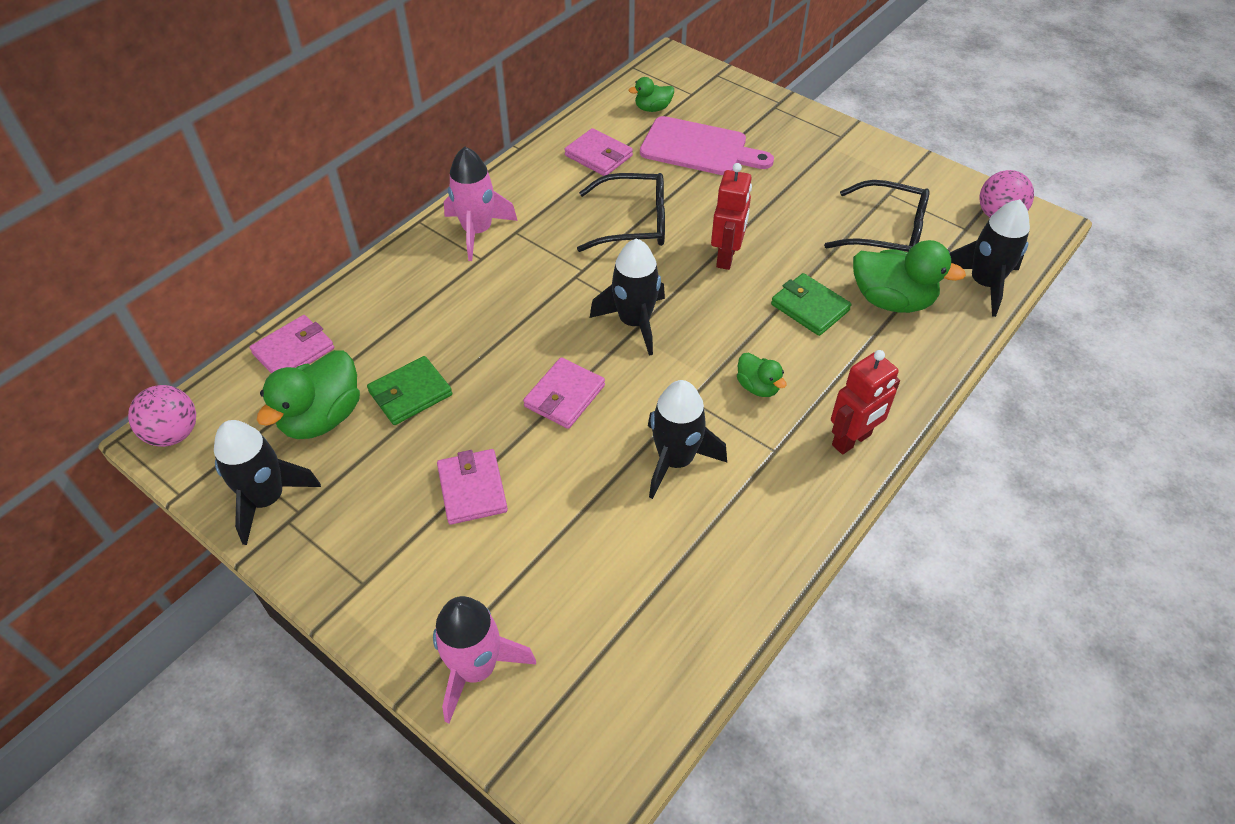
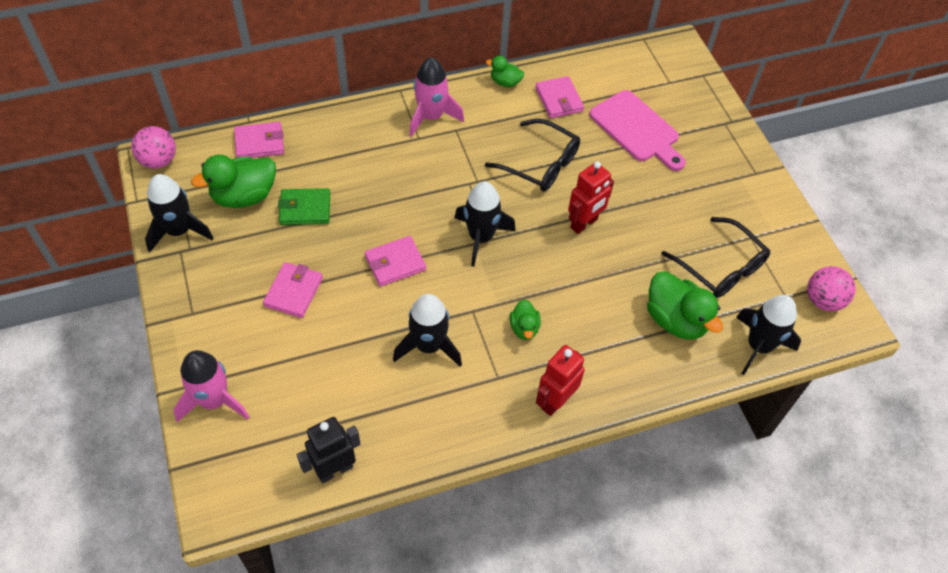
camera: 30 degrees right, 5 degrees up
(652, 108) = (629, 80): green duck -> green duck (505, 82)
(688, 655) = (334, 470): none -> black robot
(810, 307) = (610, 292): green wallet -> none
(852, 440) = (555, 401): red robot -> red robot turned 135 degrees clockwise

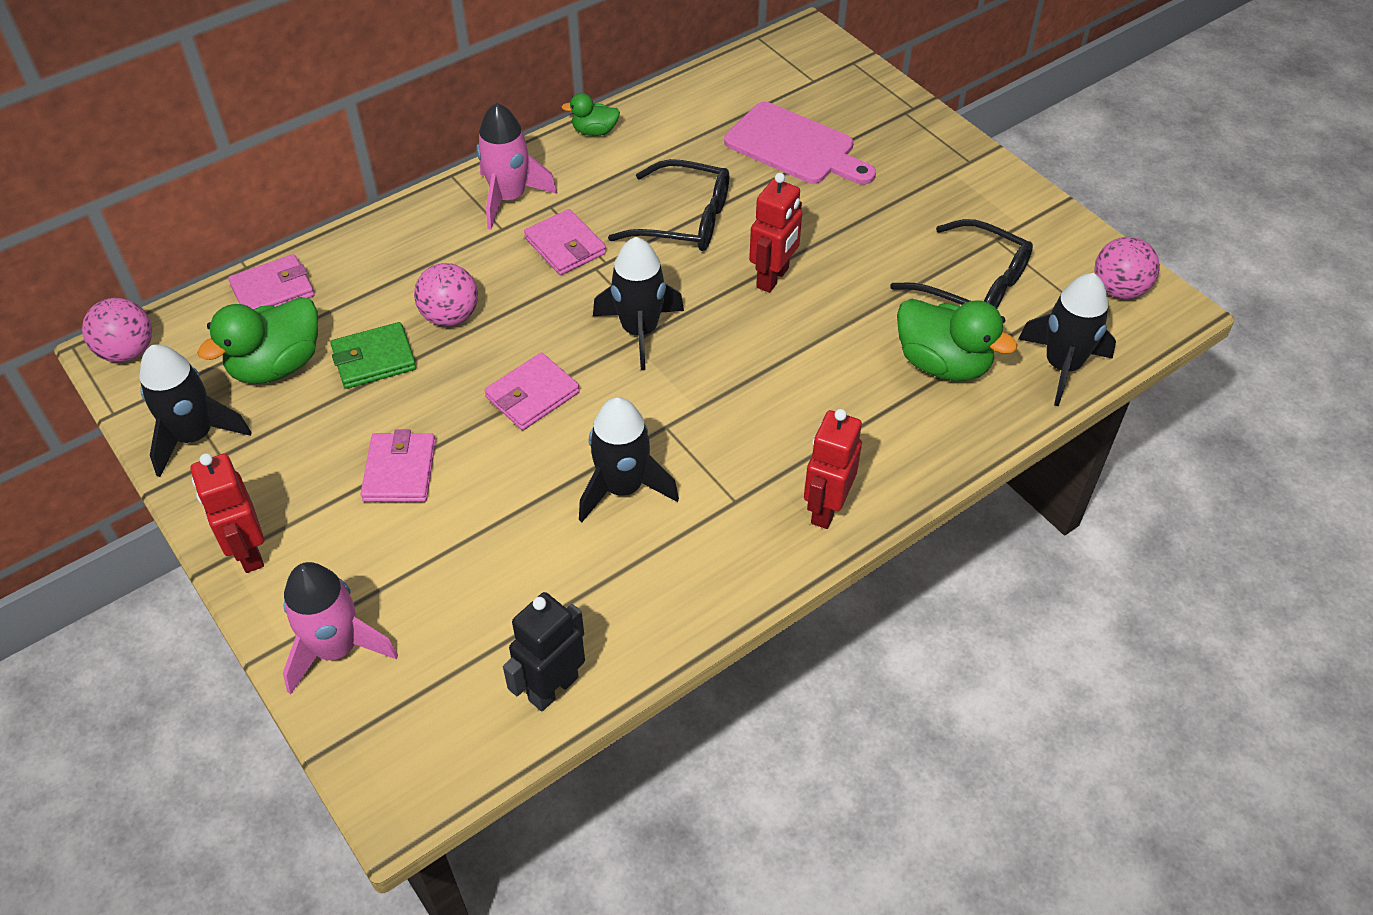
camera: 15 degrees left, 5 degrees down
(184, 319) = (248, 552): none -> red robot
(363, 192) = (450, 316): none -> pink ball
(524, 328) = (746, 428): green duck -> none
(559, 100) = (676, 136): pink wallet -> pink wallet (565, 246)

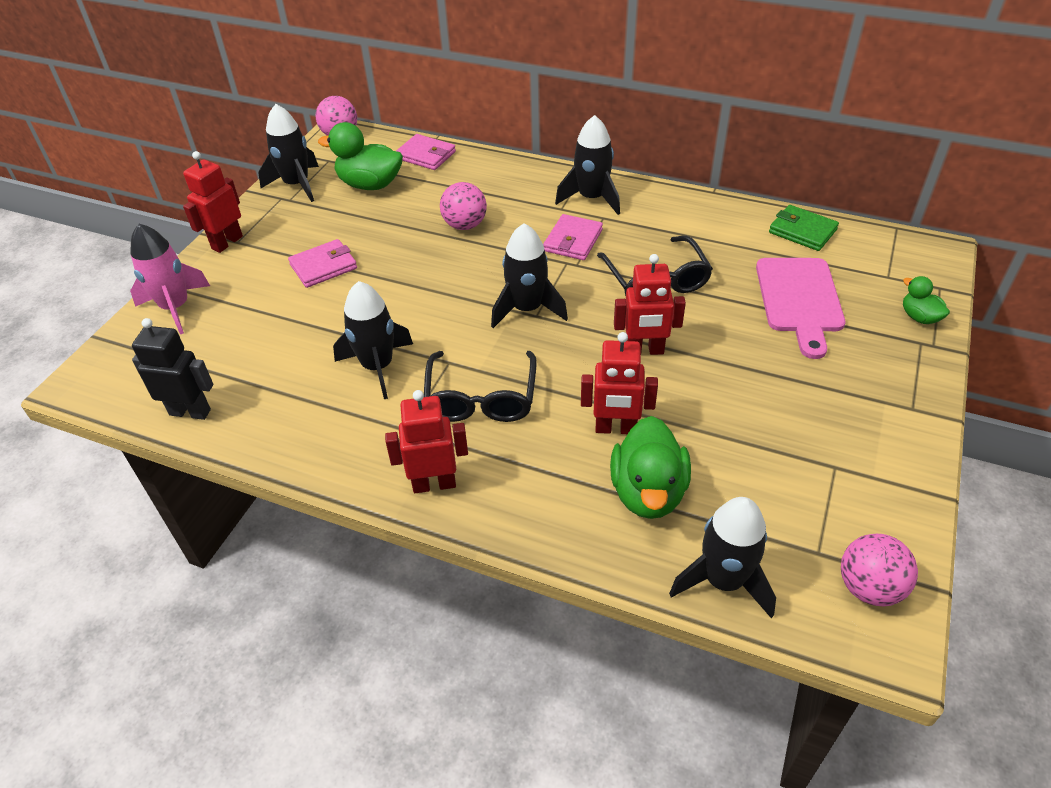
camera: 60 degrees right, 5 degrees down
(374, 359) = (404, 214): green wallet -> green wallet (802, 231)
(509, 198) = (591, 198): pink rocket -> black rocket
(532, 395) = (427, 289): pink wallet -> none
(594, 131) = (696, 202): green duck -> green duck (919, 317)
(855, 347) = (615, 429): none -> red robot
(974, 285) = (761, 474): black glasses -> black glasses (481, 398)

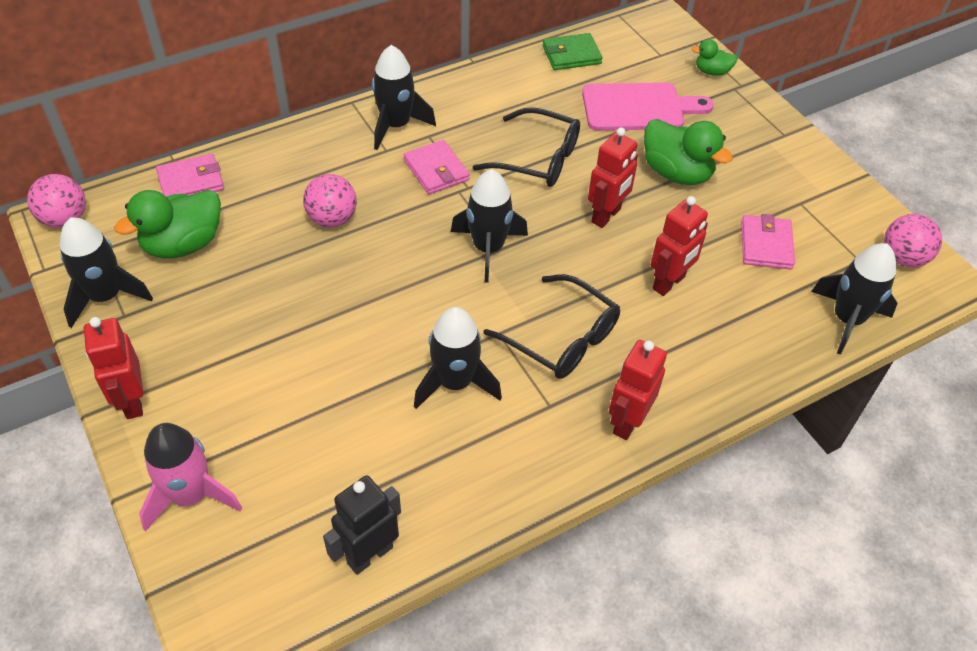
camera: 55 degrees left, 5 degrees up
(323, 266) = (270, 346): pink wallet -> pink wallet (766, 245)
(648, 492) = (743, 306): green duck -> green duck (676, 173)
(799, 300) = (638, 107): pink cutting board -> pink cutting board turned 45 degrees counterclockwise

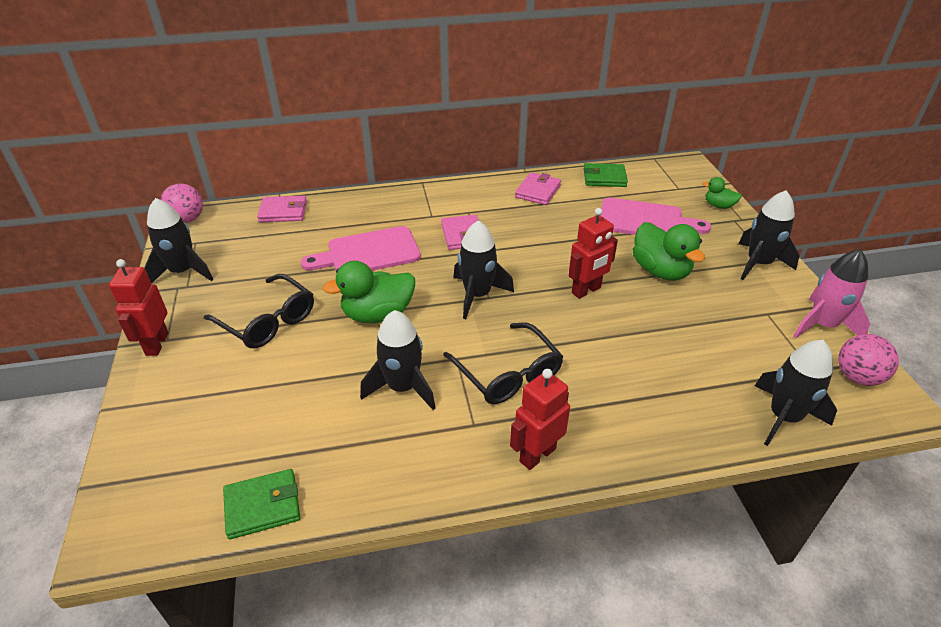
camera: 20 degrees right, 10 degrees down
(183, 244) = (254, 249): green duck -> green duck (378, 314)
(191, 495) = (155, 421): pink rocket -> pink rocket (822, 325)
(332, 219) = (368, 253): pink ball -> pink cutting board
(369, 554) = (263, 506): black robot -> green wallet
(396, 126) = (447, 202): black rocket -> black rocket (758, 263)
(538, 159) = (547, 241): black glasses -> black glasses (268, 321)
(669, 283) = (621, 351): red robot -> none
(766, 245) = (723, 340): pink wallet -> pink wallet (538, 191)

